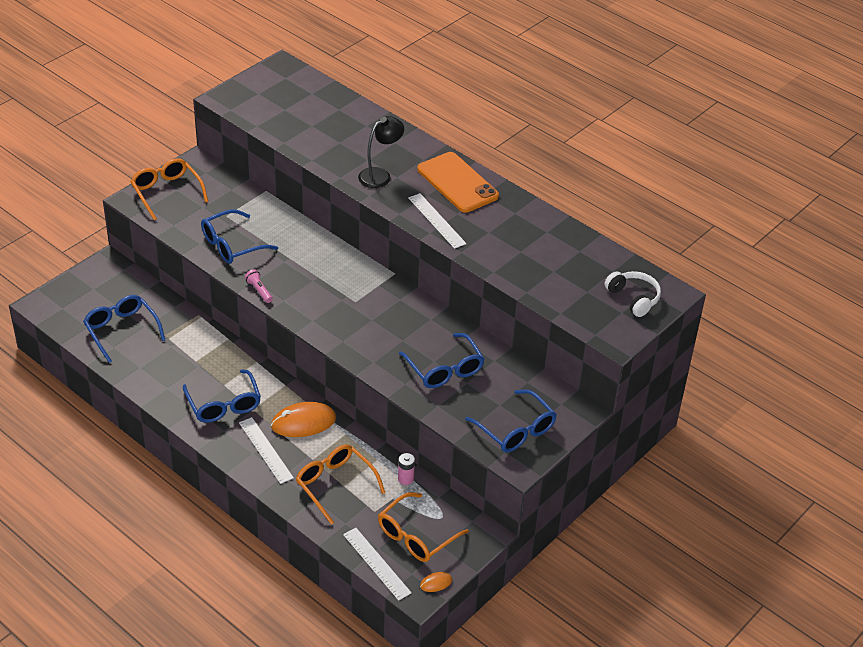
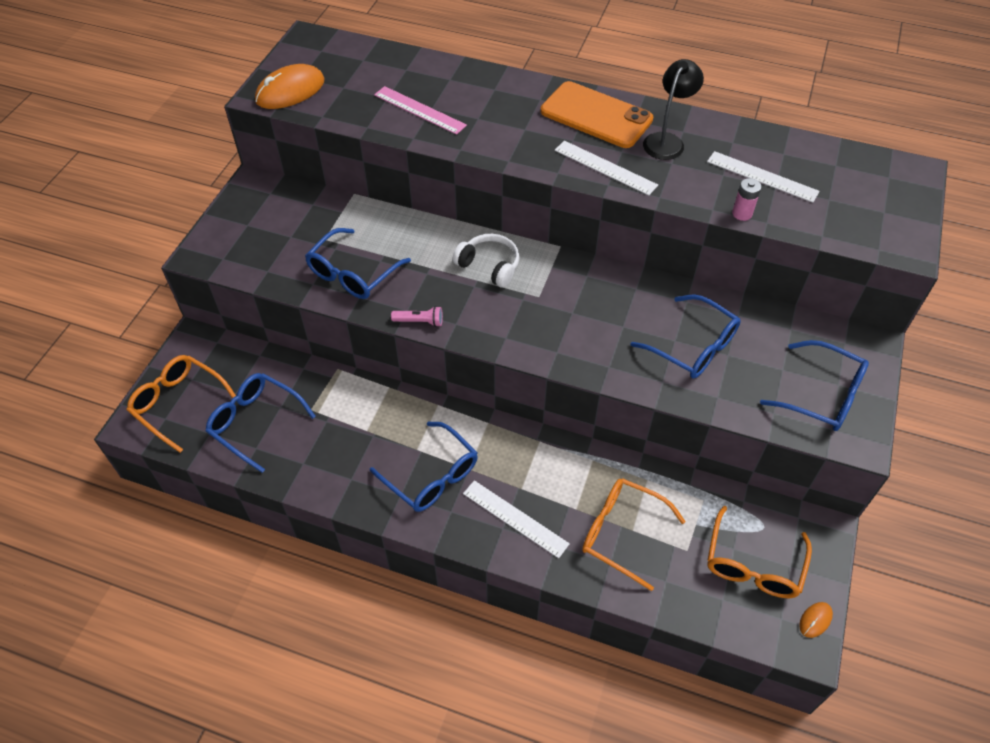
camera: 20 degrees left, 10 degrees up
(166, 192) = (237, 232): orange glasses -> orange glasses (179, 404)
(259, 291) = (419, 321): pink flashlight -> pink flashlight turned 150 degrees clockwise
(303, 422) = (537, 463): orange mouse -> orange mouse (290, 91)
(329, 141) = (420, 110): none -> pink ruler
(377, 563) = (734, 622): white ruler -> white ruler (762, 176)
(380, 175) = (504, 133): black lamp -> black lamp (667, 141)
(405, 479) = (694, 492): pink battery -> pink battery (742, 213)
(633, 298) = (882, 190): white headphones -> white headphones (489, 266)

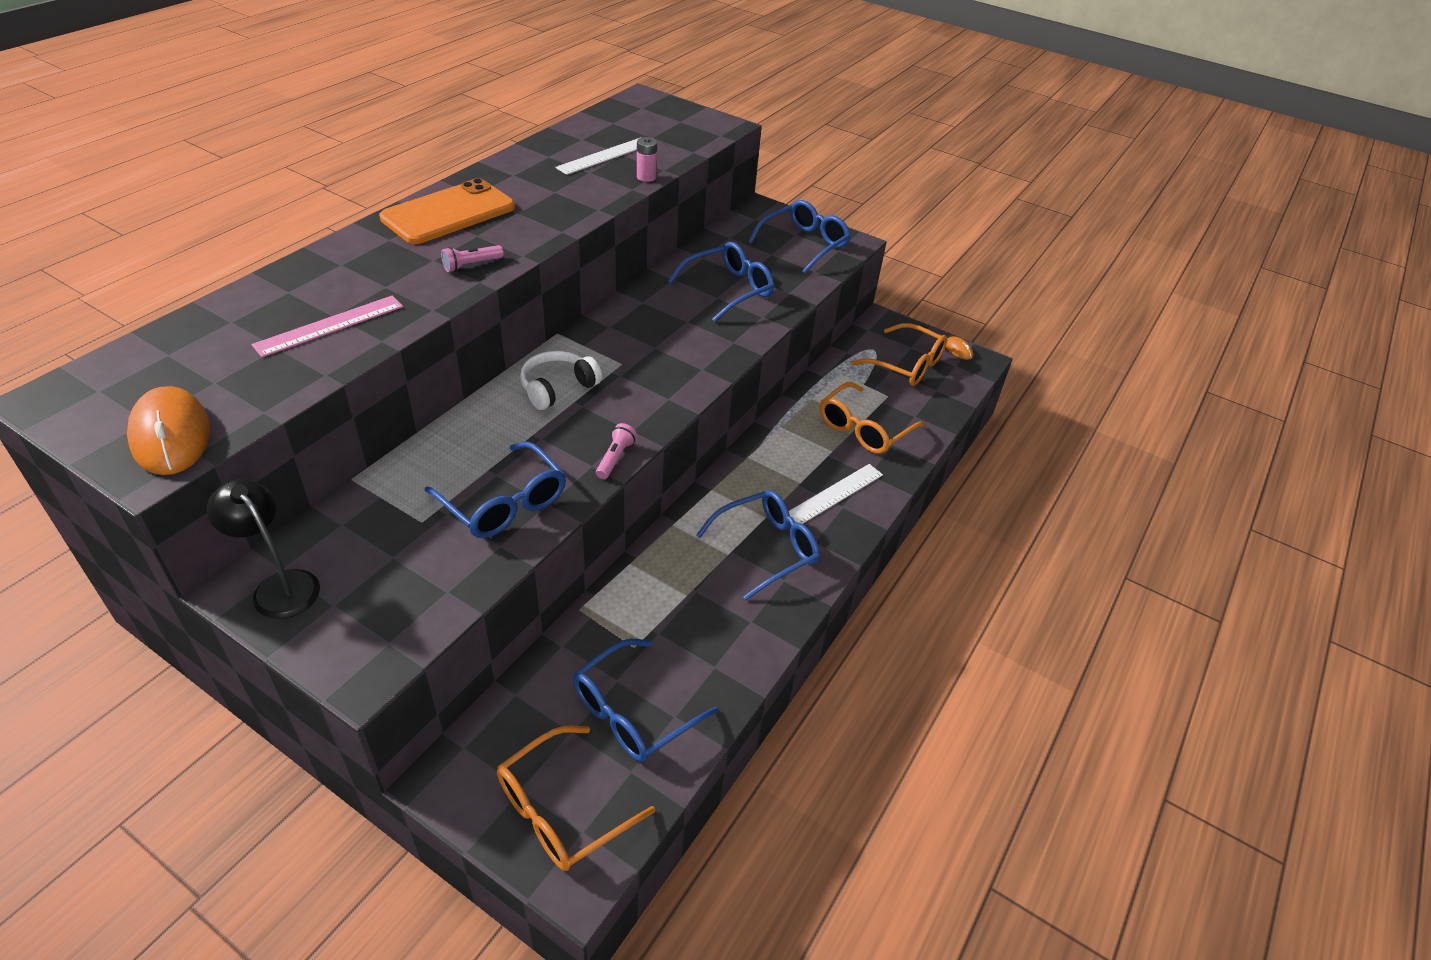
camera: 80 degrees left, 10 degrees down
(528, 150) = (471, 265): none -> pink flashlight
(605, 167) = (535, 227): white ruler -> none
(667, 141) = (521, 186): black lamp -> black lamp (279, 586)

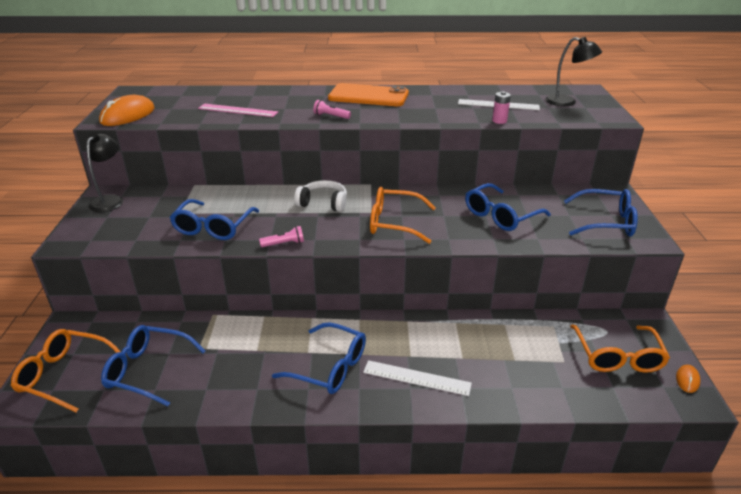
camera: 60 degrees right, 10 degrees down
(655, 122) = (567, 102): none -> black lamp
(729, 289) = (500, 216): blue glasses -> blue glasses turned 120 degrees clockwise
(864, 429) = (508, 364): orange glasses -> orange glasses (394, 223)

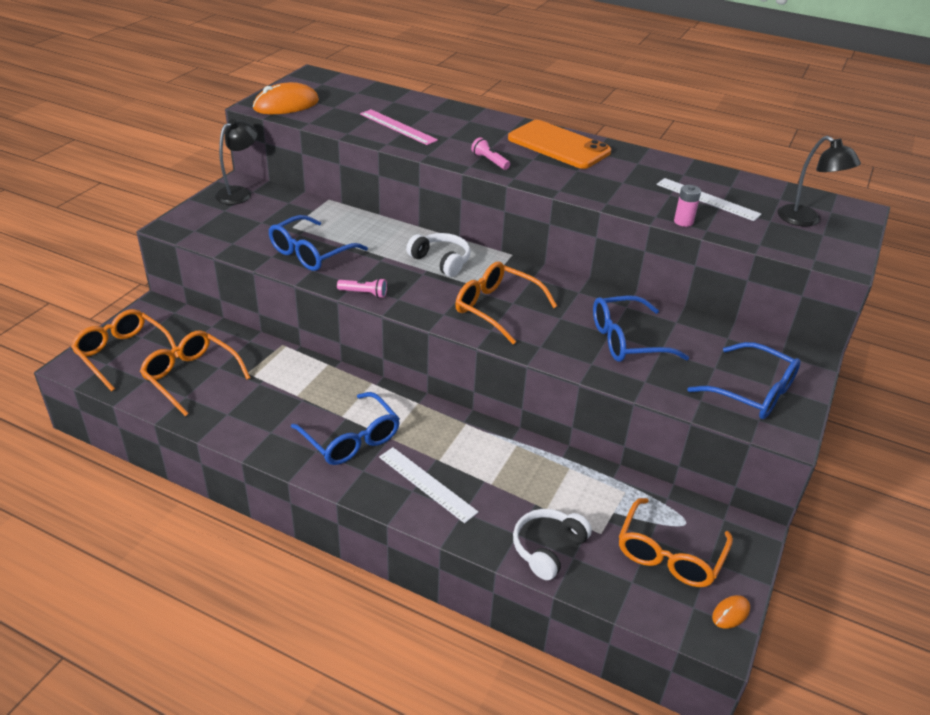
camera: 25 degrees right, 5 degrees up
(148, 370) = (191, 377): blue glasses -> orange glasses
(540, 388) = (548, 548): none -> white headphones

